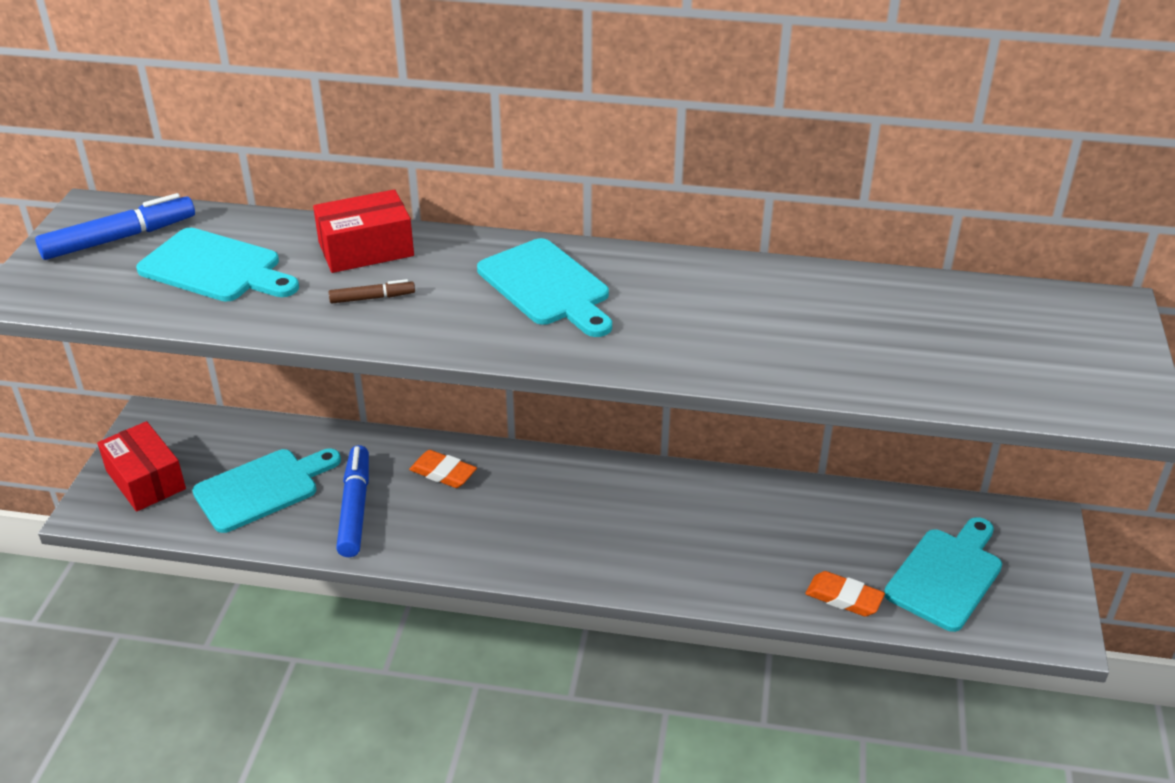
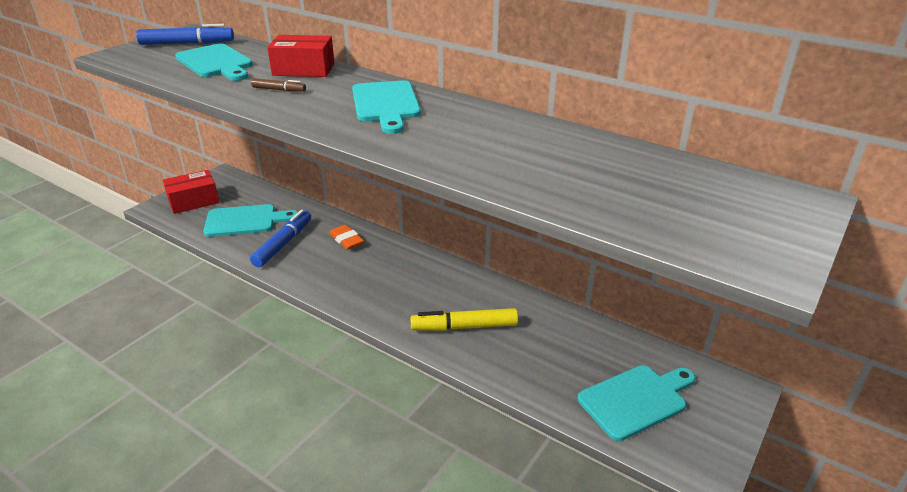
camera: 25 degrees right, 5 degrees down
(146, 480) = (193, 201): red box -> red box turned 75 degrees clockwise
(696, 550) = (464, 327): none -> yellow marker
(844, 598) = (546, 389): orange eraser -> none

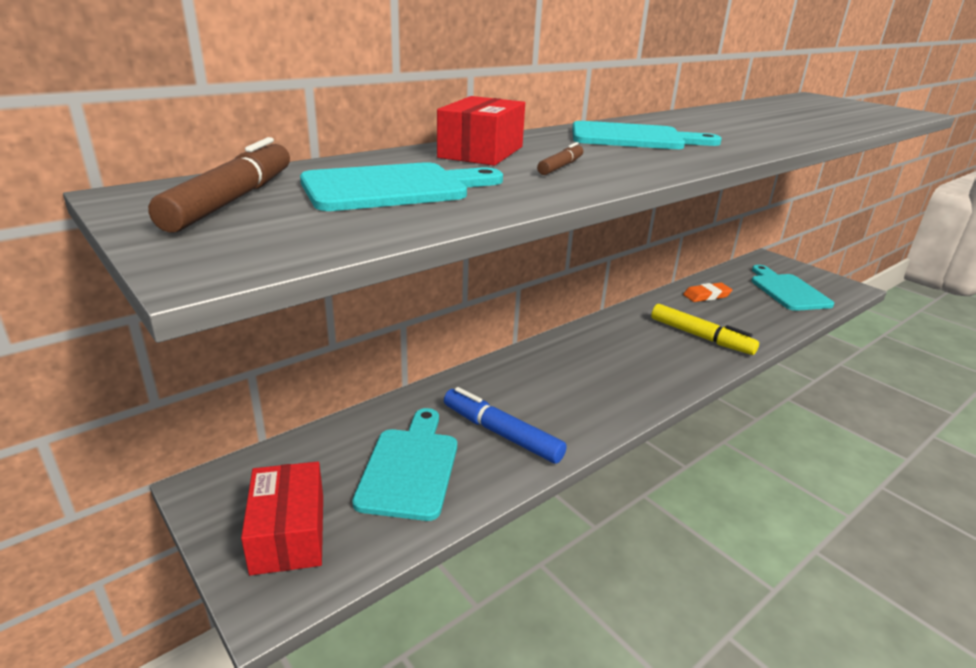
camera: 75 degrees left, 5 degrees down
(187, 44) = (233, 200): blue marker -> brown marker
(346, 240) = (514, 380): orange eraser -> orange eraser (706, 295)
(464, 327) = (700, 337): yellow marker -> yellow marker turned 60 degrees counterclockwise

